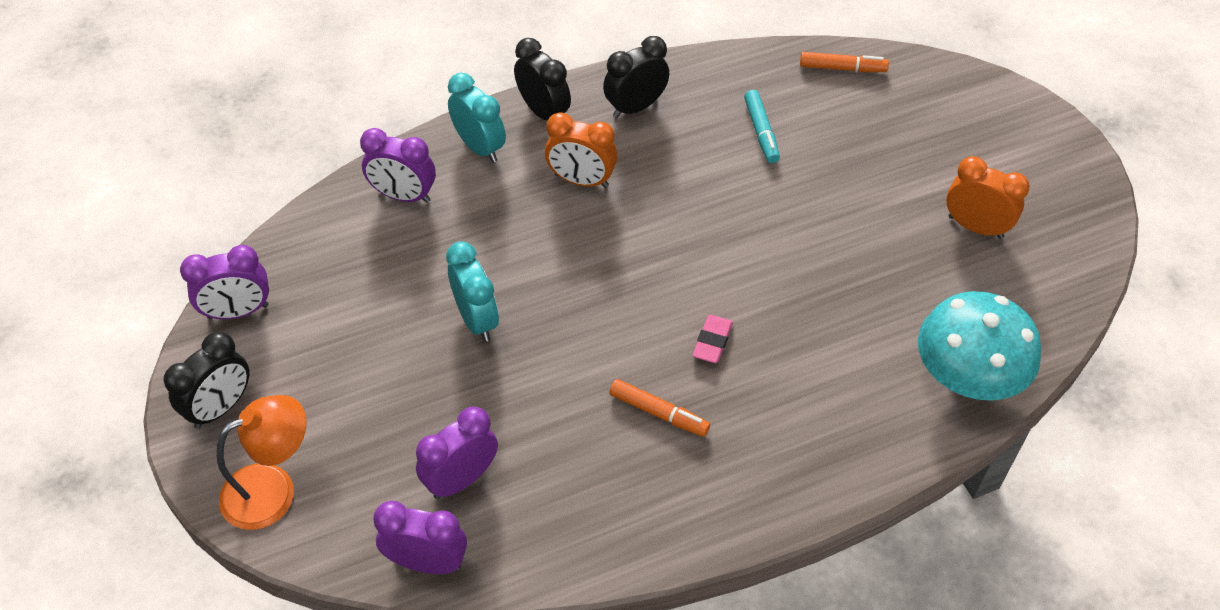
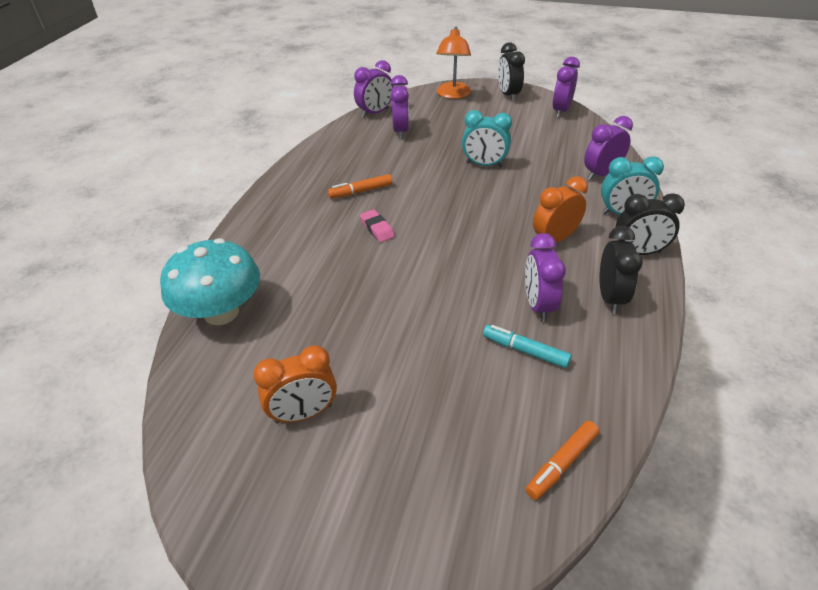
camera: 130 degrees right, 10 degrees down
(696, 148) = (538, 305): none -> purple clock

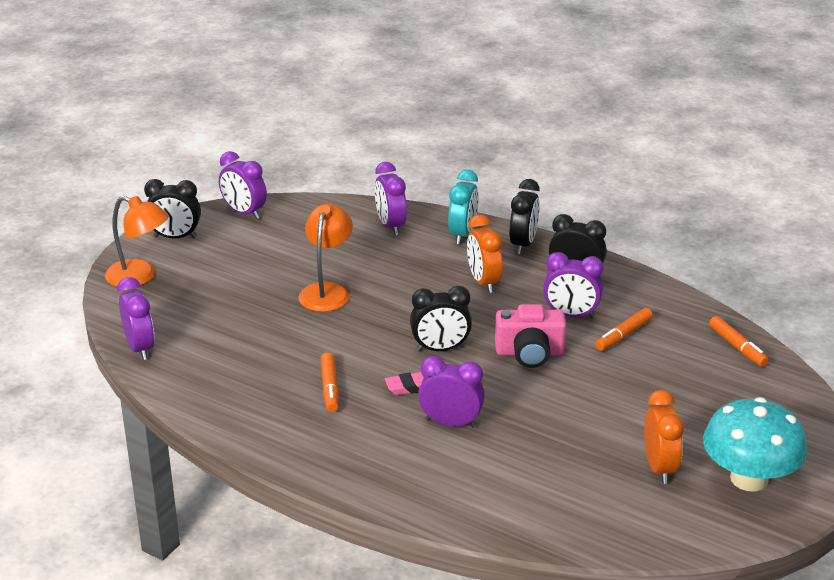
camera: 75 degrees left, 10 degrees down
(221, 312) = (506, 513): turquoise mushroom -> turquoise mushroom (749, 478)
(400, 131) = (206, 335): purple clock -> purple clock (451, 423)
(437, 234) = (440, 349): none -> black clock
(458, 287) = (529, 353): none -> pink camera
(484, 165) = (327, 291): turquoise clock -> orange lamp
(525, 351) = (623, 335): turquoise marker -> orange marker

